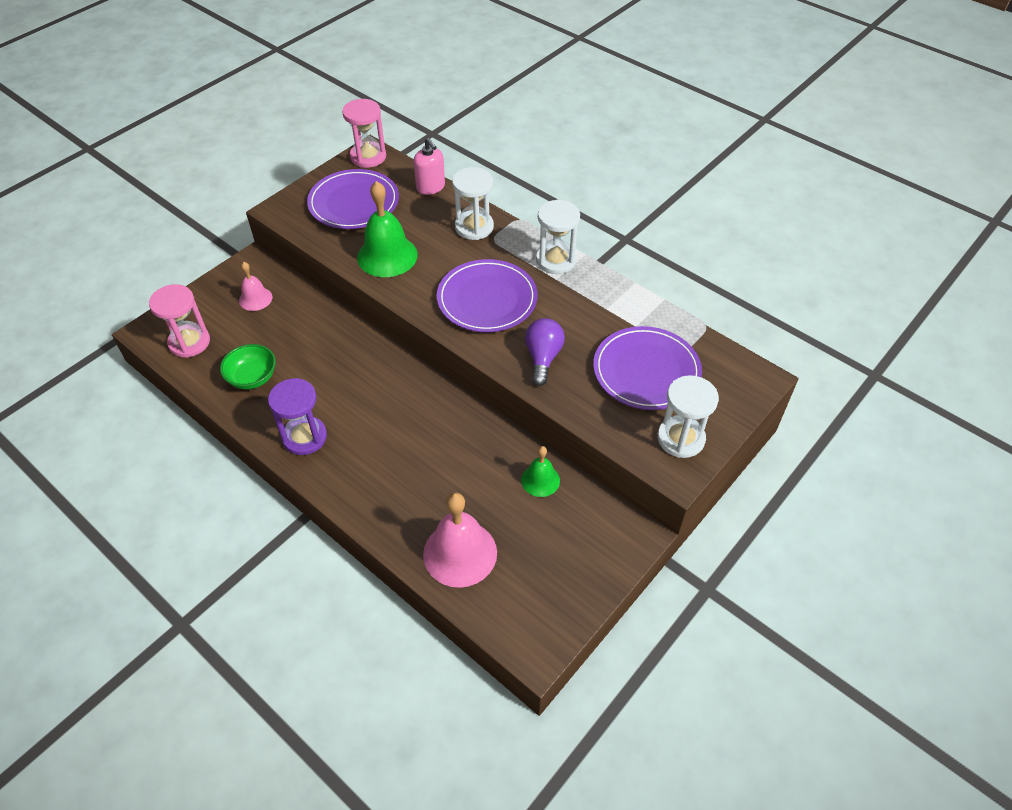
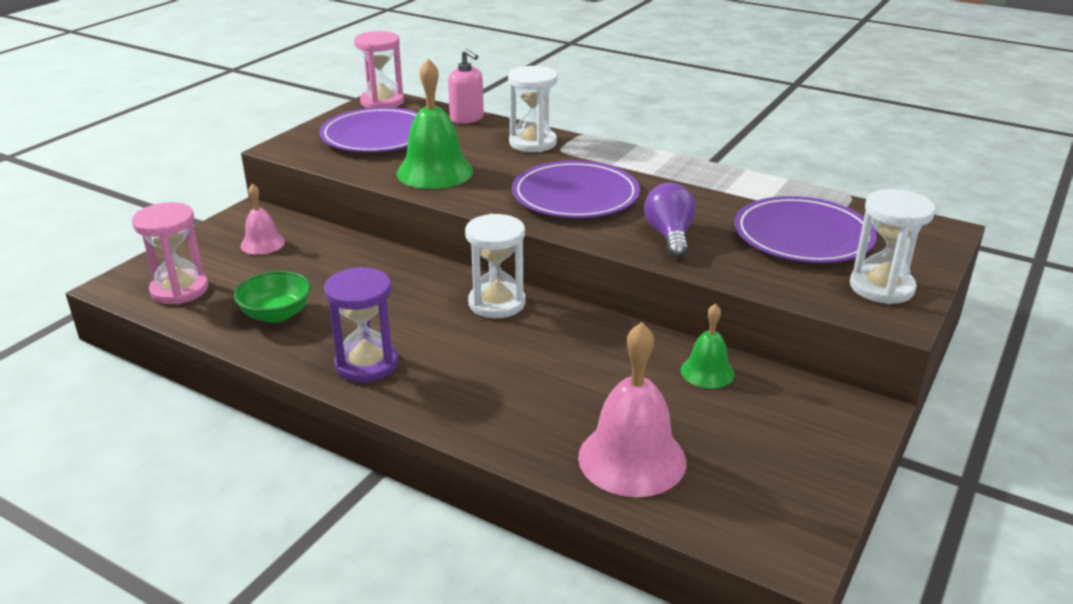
camera: 10 degrees left, 20 degrees down
(556, 260) = (643, 160): white hourglass -> white hourglass (497, 303)

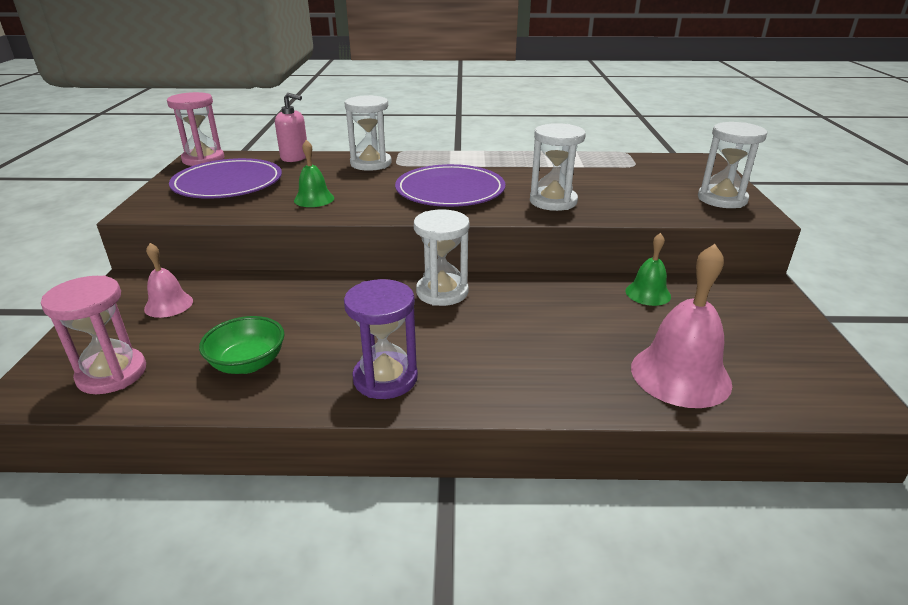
camera: 30 degrees left, 0 degrees up
(435, 172) = (314, 199): green bell -> green bell, size x0.56
(669, 236) = (553, 201): purple light bulb -> white hourglass
(803, 236) = (634, 181): purple plate -> none

